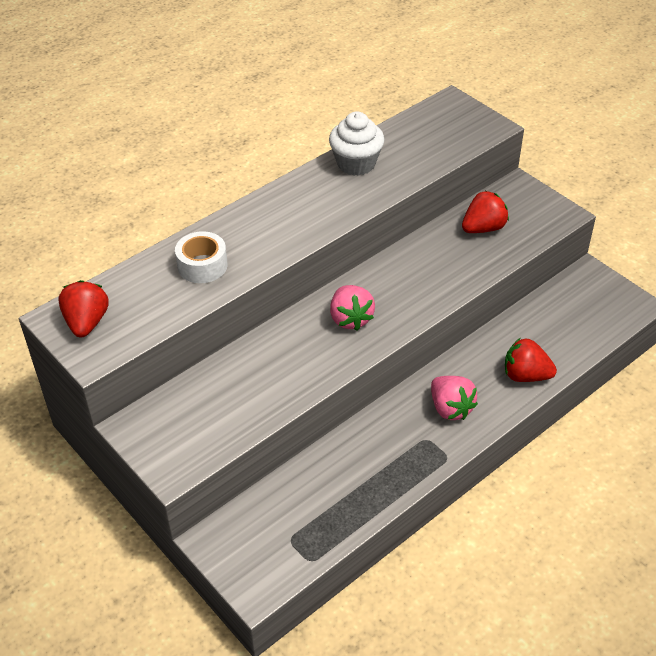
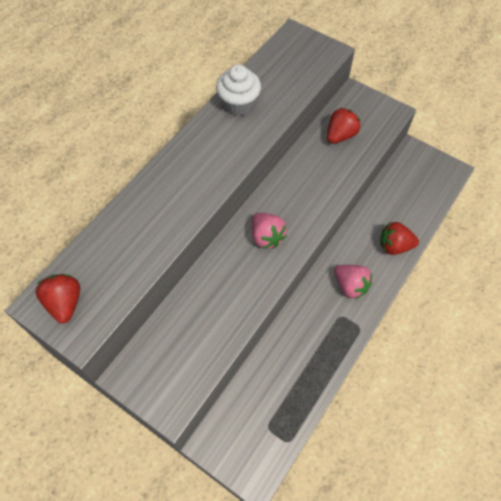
camera: 15 degrees left, 15 degrees up
(202, 265) = (145, 226): white tape -> none

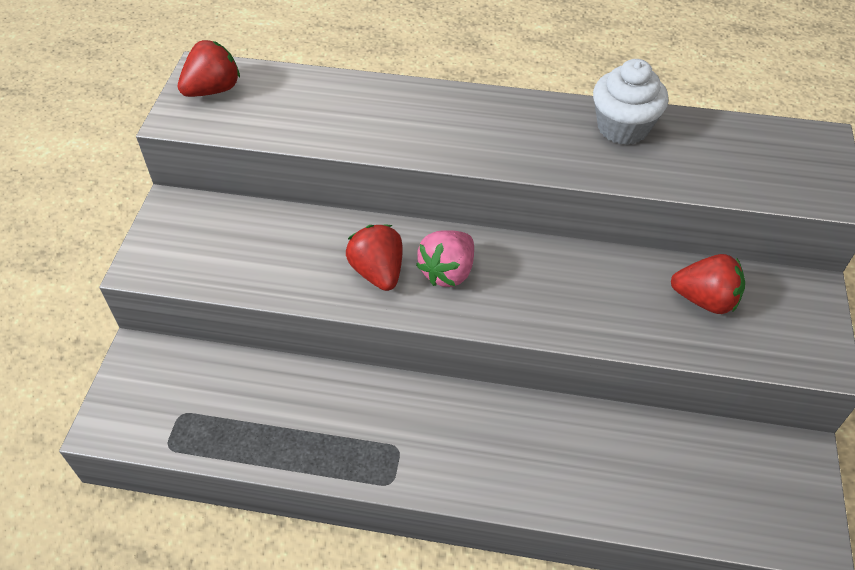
camera: 65 degrees right, 10 degrees down
(350, 286) = (459, 443): pink strawberry -> none
(394, 246) = (575, 487): red strawberry -> red strawberry (378, 272)

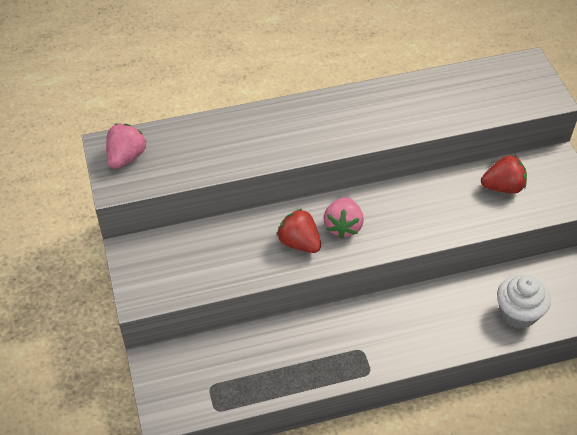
camera: 25 degrees left, 0 degrees up
(213, 90) = (126, 157): red strawberry -> pink strawberry
(622, 128) = (411, 94): white cupcake -> white cupcake (518, 313)

